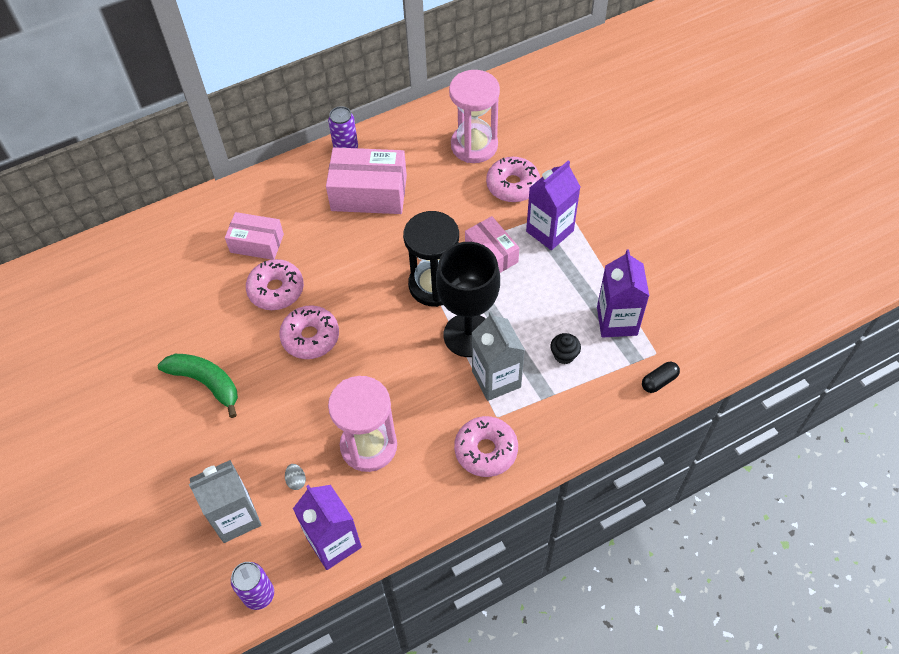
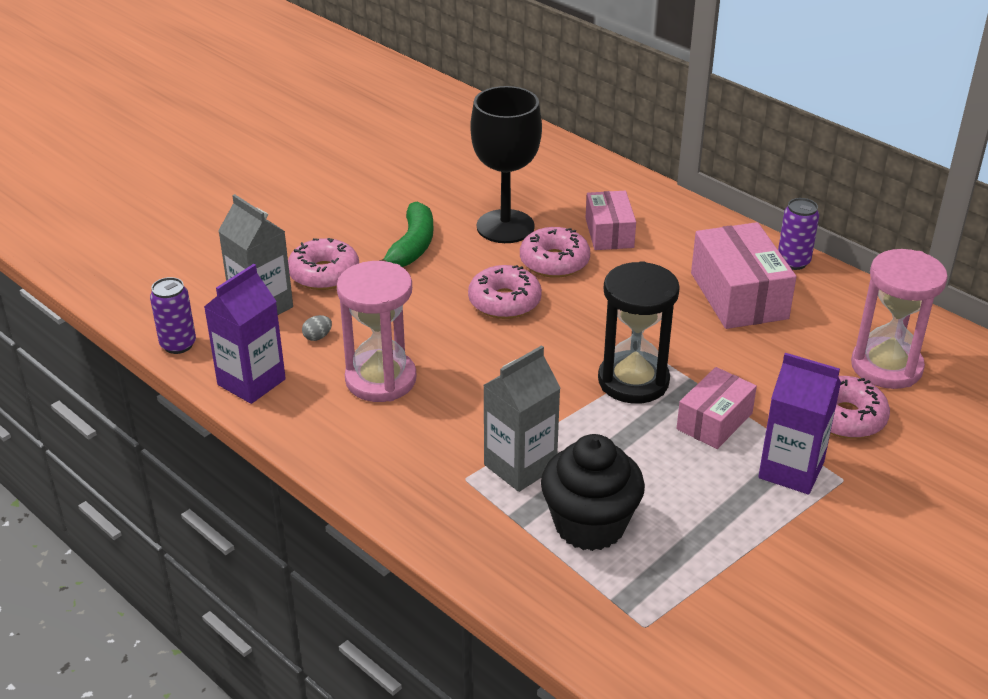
camera: 70 degrees right, 20 degrees down
(468, 335) = (574, 427): black goblet -> black goblet (505, 226)
(486, 450) = (412, 478): pink donut -> pink donut (324, 274)
(564, 355) = (590, 525): black cupcake -> black cupcake, size x2.27
(617, 321) = (677, 571): purple carton -> none
(659, 381) = (596, 638): black capsule -> none

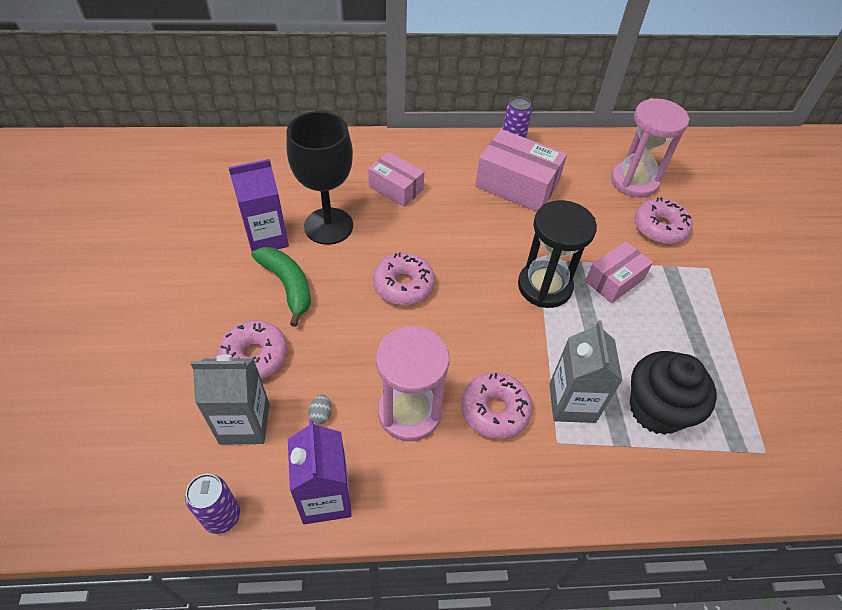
camera: 50 degrees left, 15 degrees up
(554, 262) = (393, 232): pink donut -> pink donut (495, 410)
(714, 421) = (614, 280): pink box -> pink box turned 60 degrees clockwise
(791, 470) = (683, 282): purple carton -> purple carton (267, 238)

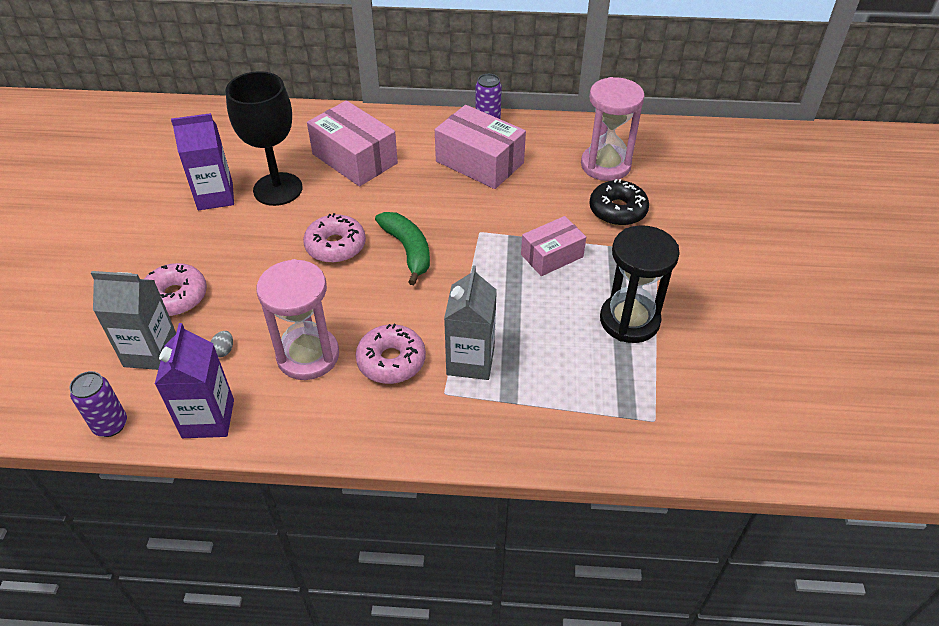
camera: 10 degrees right, 5 degrees down
(287, 286) = (223, 239): green banana -> green banana (408, 250)
(396, 188) = (354, 159): pink box -> pink box, size x1.58
(544, 286) = (477, 256): black hourglass -> black hourglass (629, 320)
(656, 409) = (554, 374): black cupcake -> none
(660, 228) = (617, 210): pink donut -> black donut

